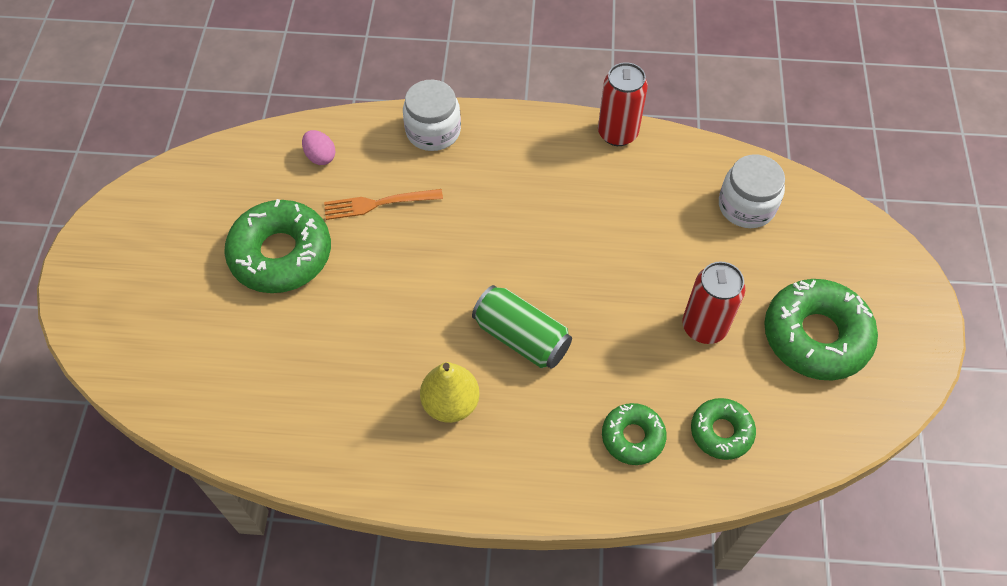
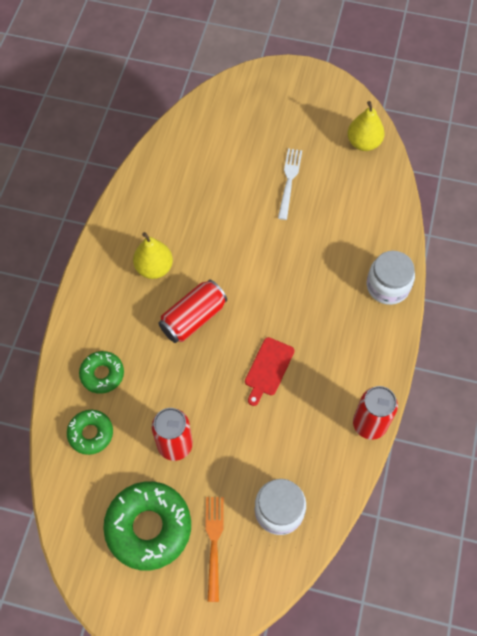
camera: 100 degrees right, 5 degrees up
(211, 175) = (363, 143): none -> yellow pear
(281, 254) = (289, 180): green donut -> white fork
(320, 156) = (372, 209): pink egg -> none
(378, 204) = (323, 242): orange fork -> orange fork (214, 543)
(521, 337) = (193, 318): green can -> red can
(574, 240) = (268, 369): none -> red cutting board

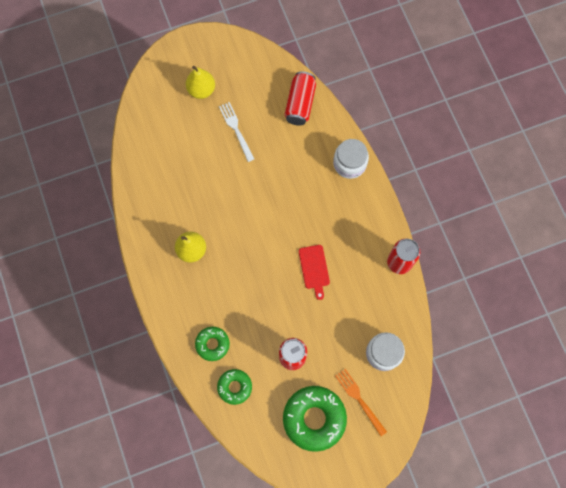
camera: 35 degrees left, 10 degrees up
(193, 318) = (243, 267): red can -> red can (300, 104)
(363, 143) = (266, 70): yellow pear -> yellow pear (201, 90)

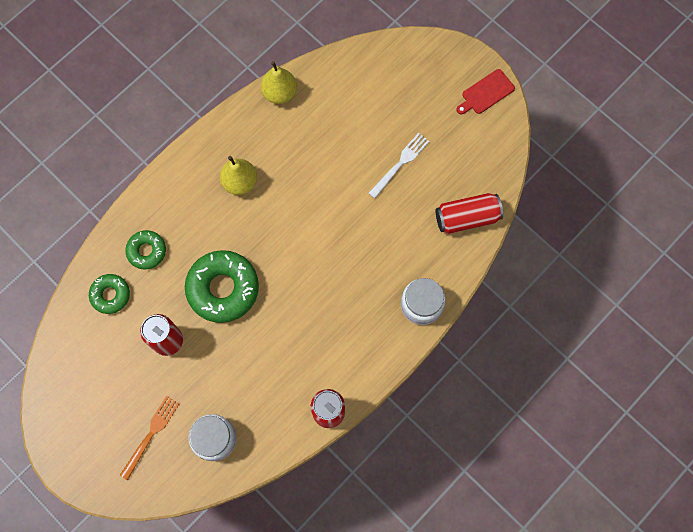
camera: 65 degrees right, 0 degrees up
(201, 90) = (428, 106): yellow pear -> yellow pear (279, 93)
(314, 269) = (278, 320): red cutting board -> red cutting board (486, 93)
(314, 418) = (110, 394): green donut -> green donut (223, 288)

